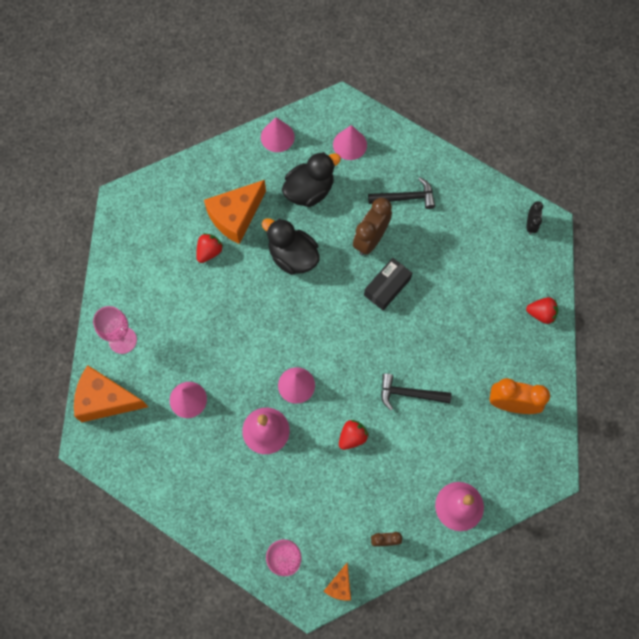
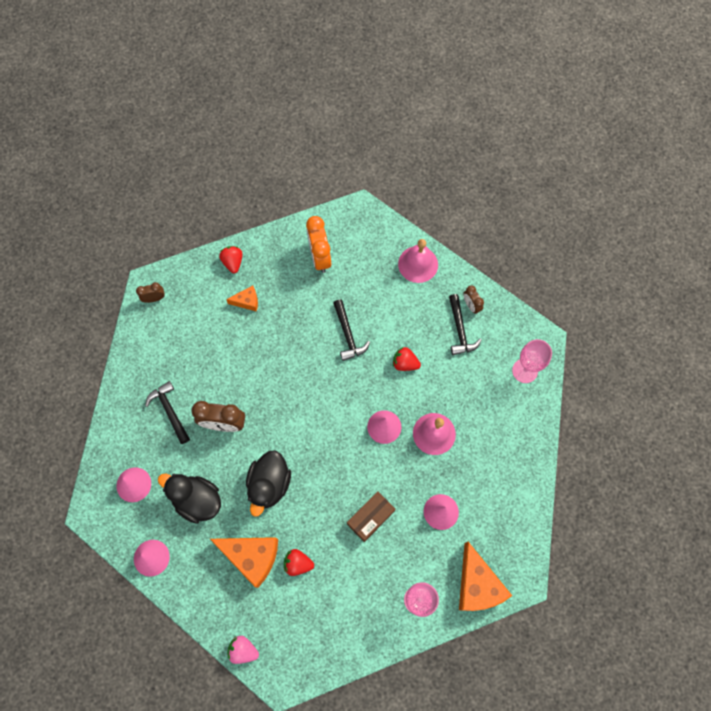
camera: 115 degrees left, 0 degrees up
(162, 180) = (243, 650): none -> pink strawberry
(216, 332) = (370, 517): none -> brown box
(339, 586) = (521, 323): orange cheese -> orange cheese (247, 301)
(362, 513) = (460, 330): none -> black hammer
(387, 287) = (263, 391): black box -> none
(530, 225) = (154, 298): black clock -> brown clock

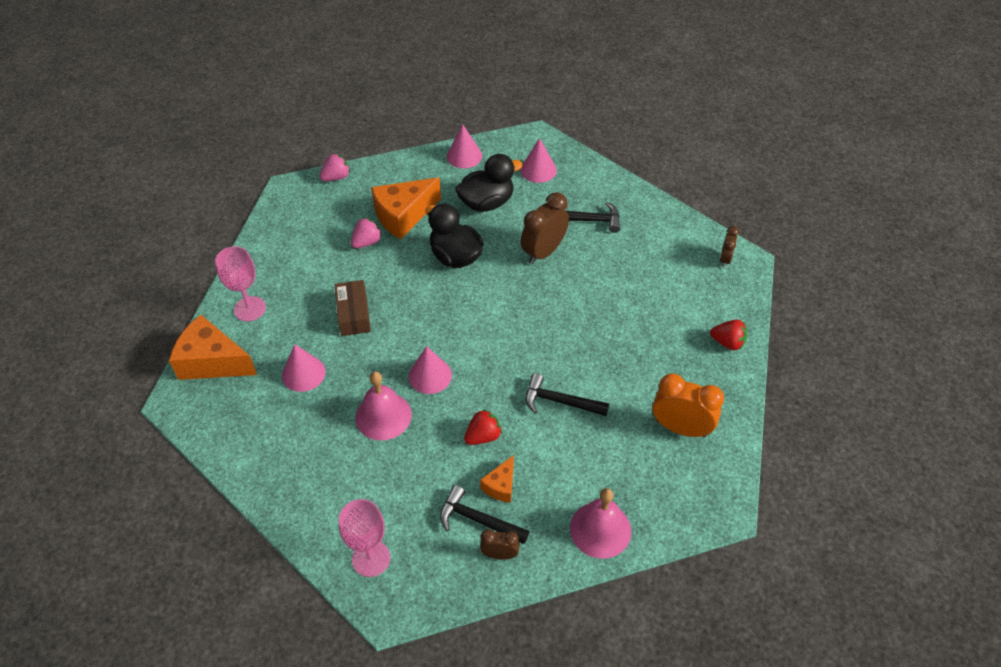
camera: 125 degrees right, 20 degrees down
(247, 301) = (668, 332): orange cheese -> orange cheese (501, 486)
(298, 563) = (367, 242): red strawberry -> pink strawberry

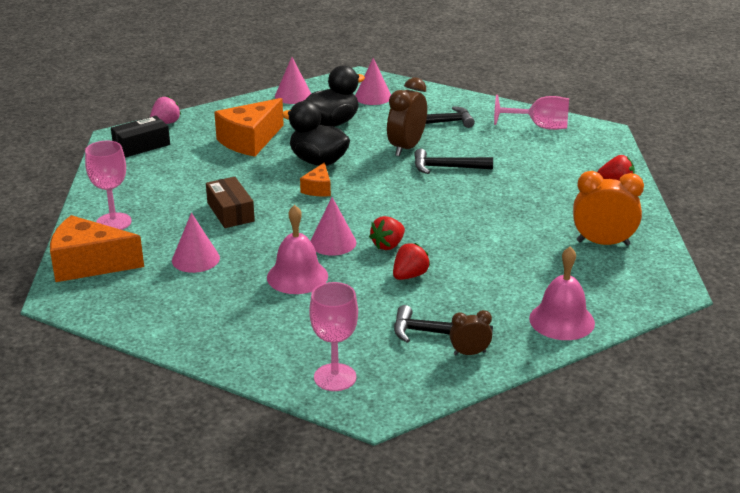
camera: 15 degrees left, 20 degrees down
(306, 206) = (141, 146): none -> black box
(367, 242) = (220, 162): pink strawberry -> none
(478, 390) = (388, 245): none -> red strawberry
(501, 486) = (445, 306): orange cheese -> orange cheese (318, 189)
(560, 401) = (475, 242): black hammer -> black hammer (446, 167)
(684, 243) = (540, 127): none -> pink goblet
(725, 259) = (584, 132): brown clock -> none

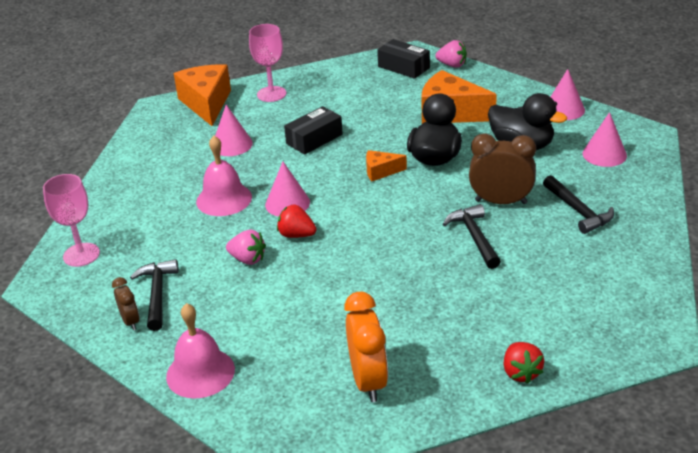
camera: 75 degrees right, 5 degrees up
(230, 212) = (314, 139): brown box -> black box
(409, 276) = (248, 259): red strawberry -> pink strawberry
(540, 127) = (628, 285): pink goblet -> none

